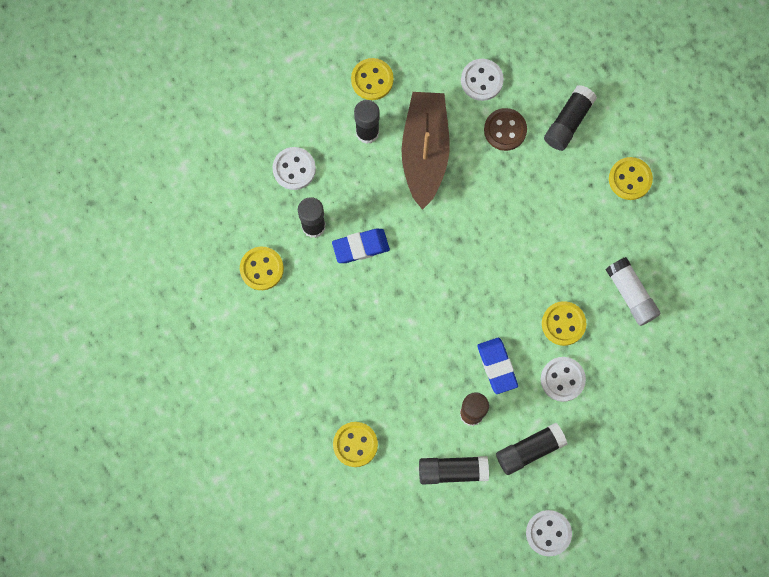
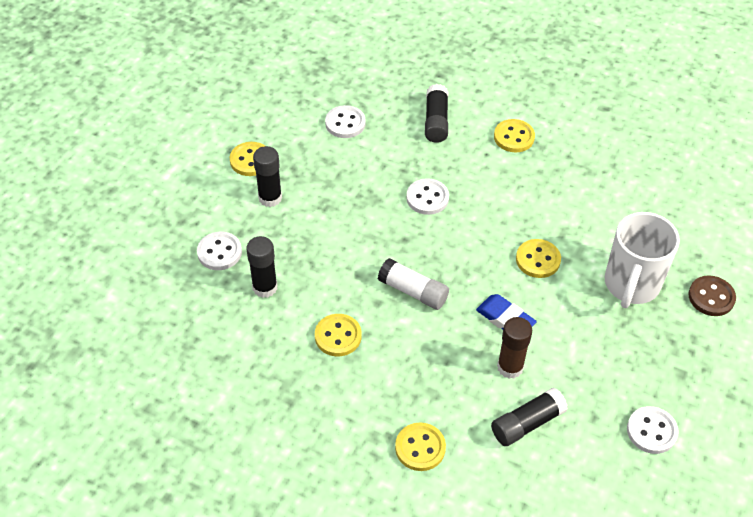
camera: 30 degrees left, 25 degrees down
(262, 269) = (235, 343): yellow button -> yellow button (338, 336)
(360, 247) = (319, 284): blue eraser -> none
(425, 151) = (330, 190): brown boat -> none
(505, 130) = (388, 147): brown button -> brown button (711, 297)
(529, 450) = (583, 371): black glue stick -> none
(562, 379) = (569, 301): white button -> white button (427, 198)
(628, 393) = (631, 285): none -> white mug
(631, 294) = (576, 213): white glue stick -> white glue stick (413, 291)

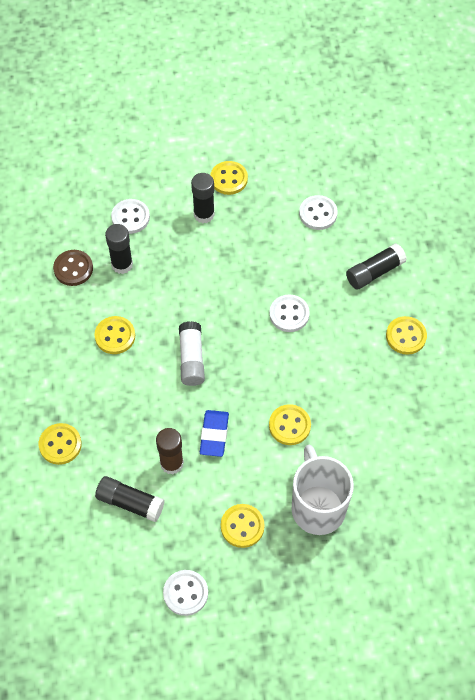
camera: 55 degrees right, 10 degrees up
(613, 350) = (242, 526): none -> yellow button
(631, 285) = (317, 507): white mug -> white mug turned 90 degrees clockwise
(711, 297) = (353, 574): brown button -> brown button (73, 269)

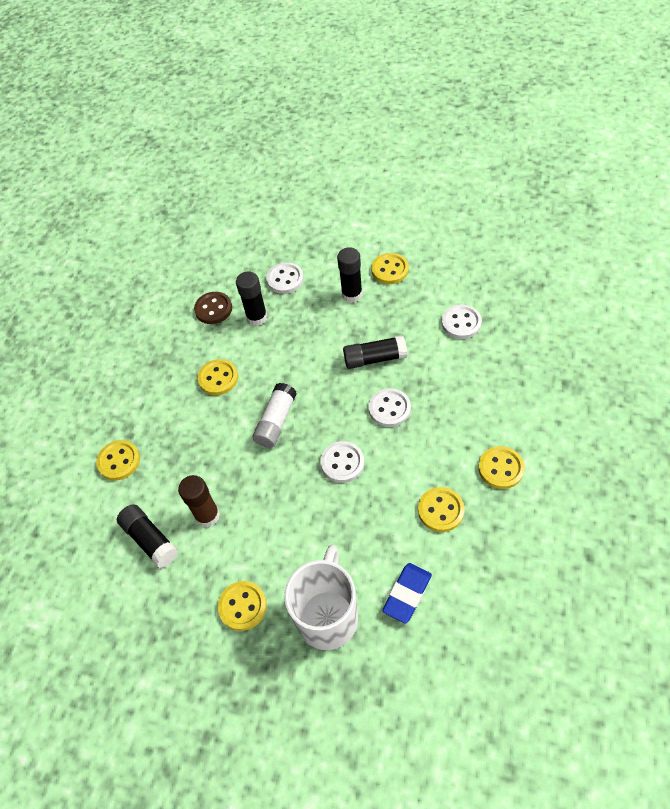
camera: 30 degrees right, 5 degrees down
(185, 593) = (153, 654): white button -> white button (342, 463)
(214, 435) = (261, 502): blue eraser -> blue eraser (407, 594)
(289, 425) = (339, 519): yellow button -> yellow button (440, 510)
(374, 272) = (494, 394): black glue stick -> black glue stick (374, 358)

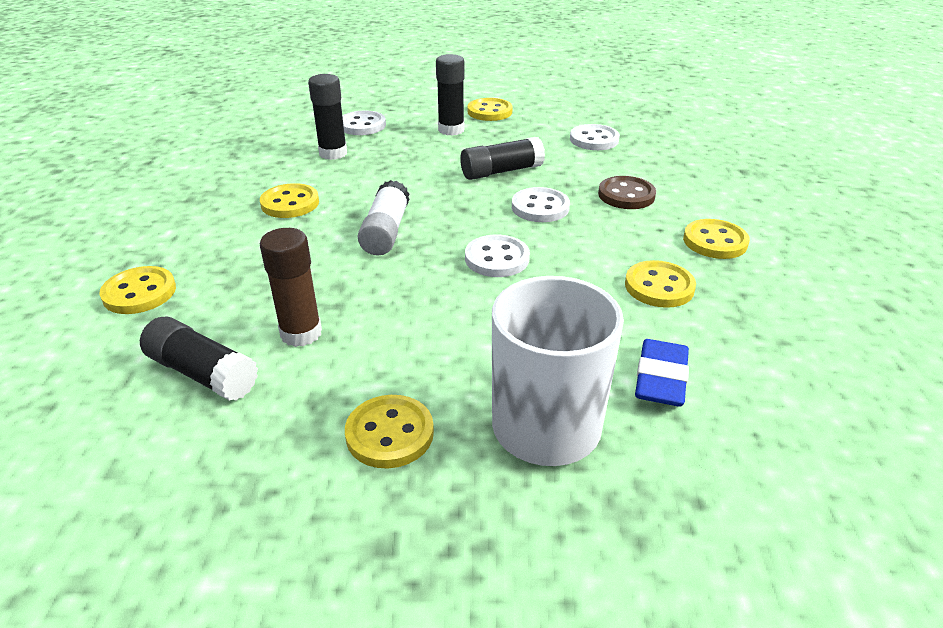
camera: 20 degrees left, 20 degrees down
(213, 309) = (271, 151): brown button -> brown button (626, 195)

